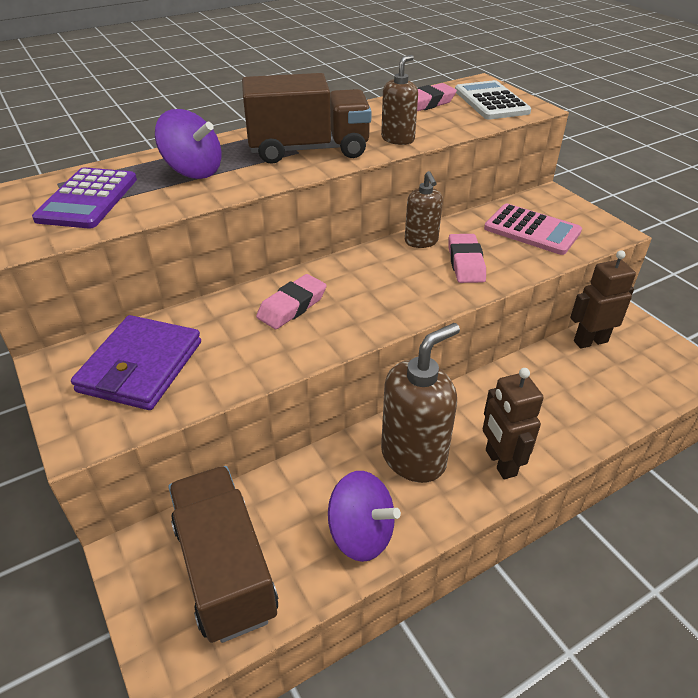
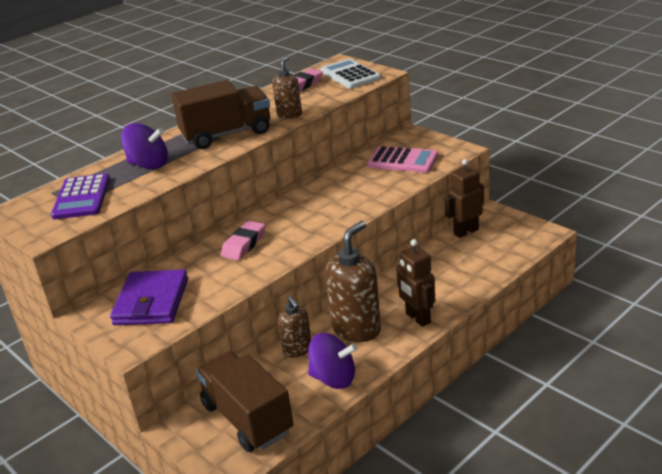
camera: 10 degrees left, 10 degrees down
(421, 241) = (324, 184): brown soap dispenser -> brown soap dispenser (297, 350)
(465, 263) = (360, 192): pink eraser -> none

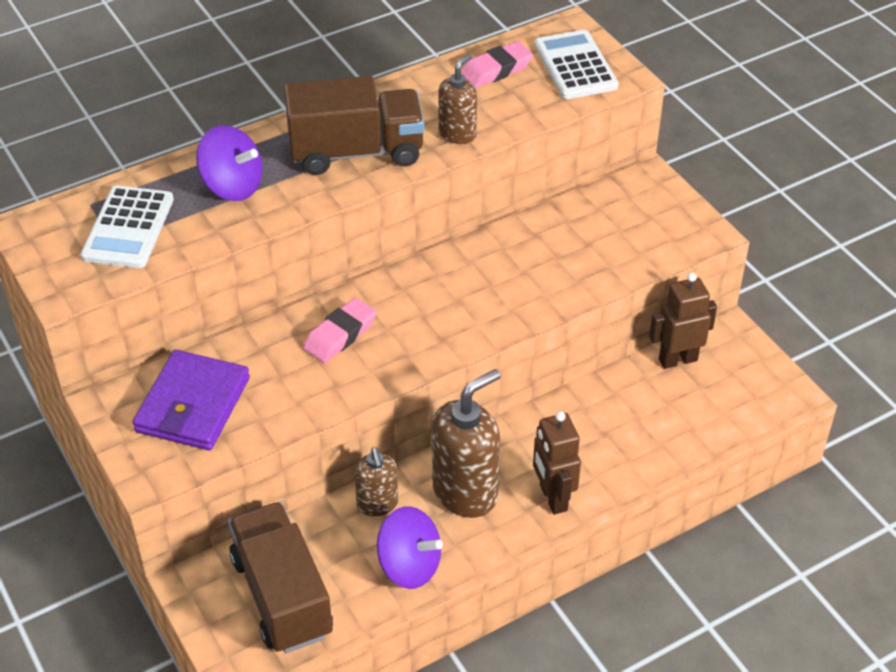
camera: 10 degrees right, 15 degrees up
(82, 197) = (128, 228): purple calculator -> white calculator
(403, 160) = (614, 231): pink calculator -> none

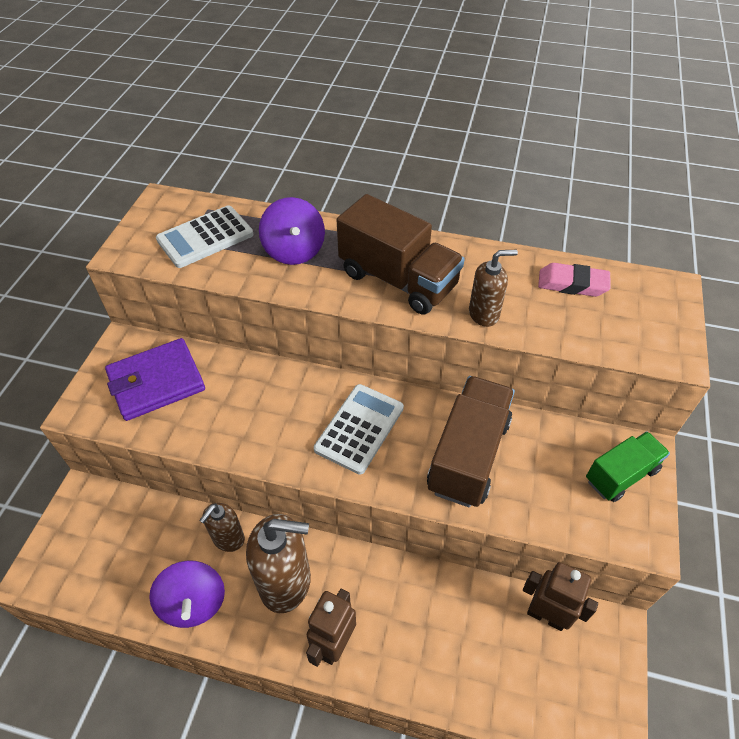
camera: 45 degrees right, 5 degrees up
(282, 596) = (109, 550): brown truck -> brown truck (468, 455)
(340, 335) = (288, 404): pink eraser -> none
(575, 66) = (642, 320): white calculator -> white calculator (359, 428)
(648, 203) = (621, 475): none -> green truck

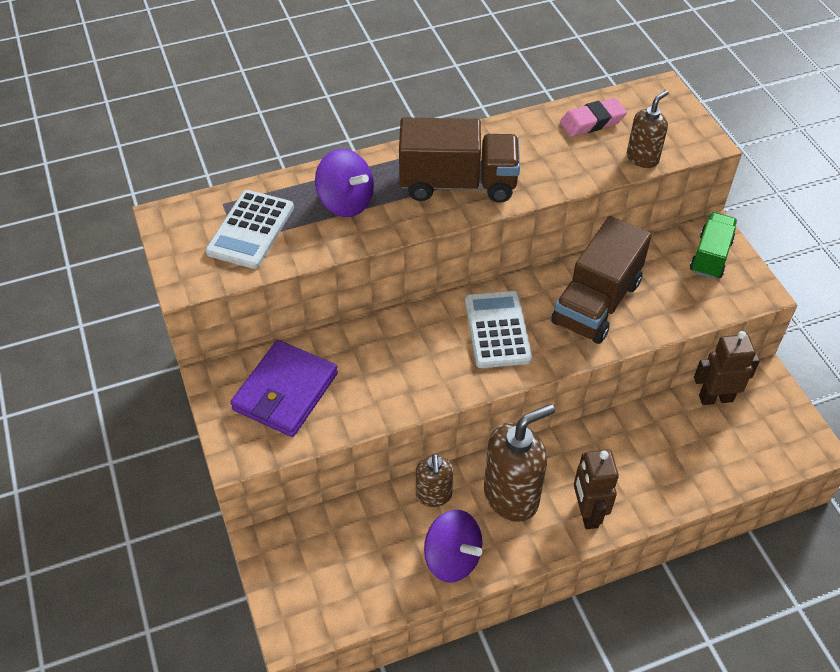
camera: 35 degrees left, 0 degrees up
(468, 455) = (596, 303): brown truck -> brown truck turned 135 degrees counterclockwise
(484, 314) = (549, 178): brown soap dispenser -> brown soap dispenser (642, 158)

